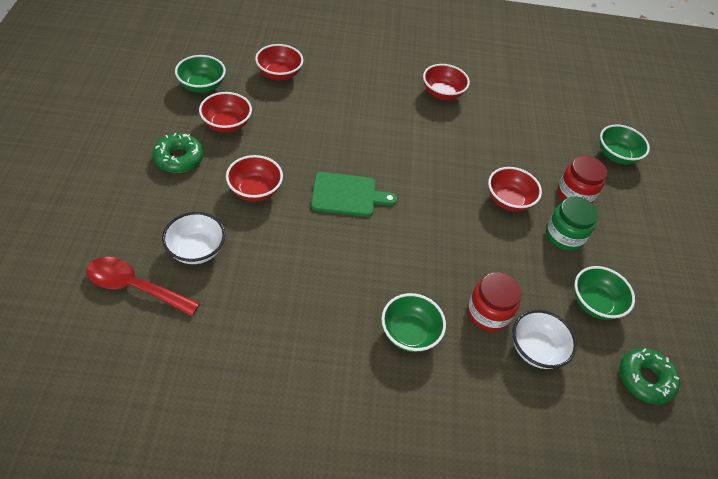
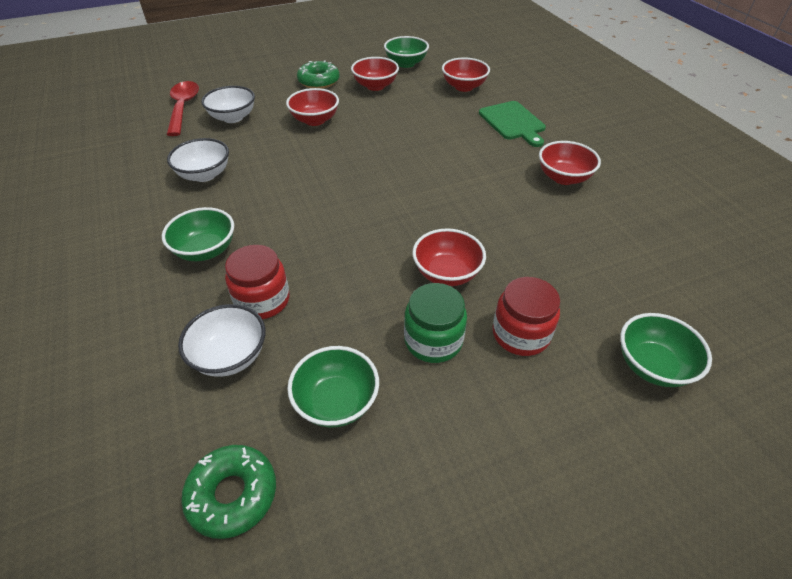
camera: 70 degrees right, 5 degrees down
(291, 304) = (204, 175): none -> white bowl
(347, 195) = (351, 164): green cutting board -> green cutting board (513, 122)

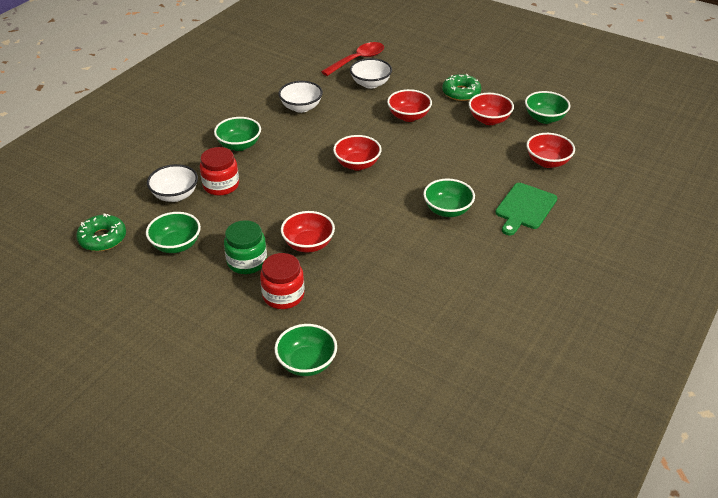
camera: 55 degrees right, 5 degrees down
(478, 161) = (447, 210): none -> green bowl
(563, 177) = (475, 261): red bowl -> red bowl (357, 164)

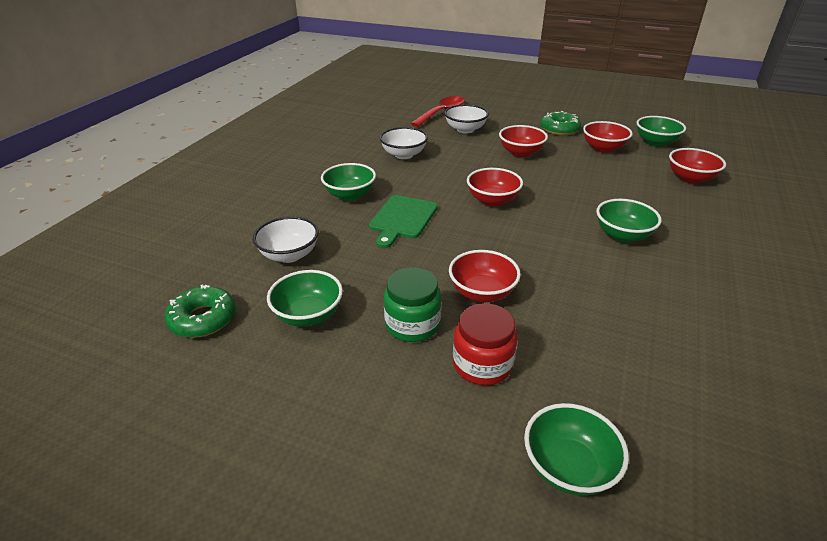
camera: 10 degrees left, 5 degrees down
(221, 185) = (343, 238): red jar -> none
(525, 208) = (704, 223): green cutting board -> green cutting board (402, 219)

